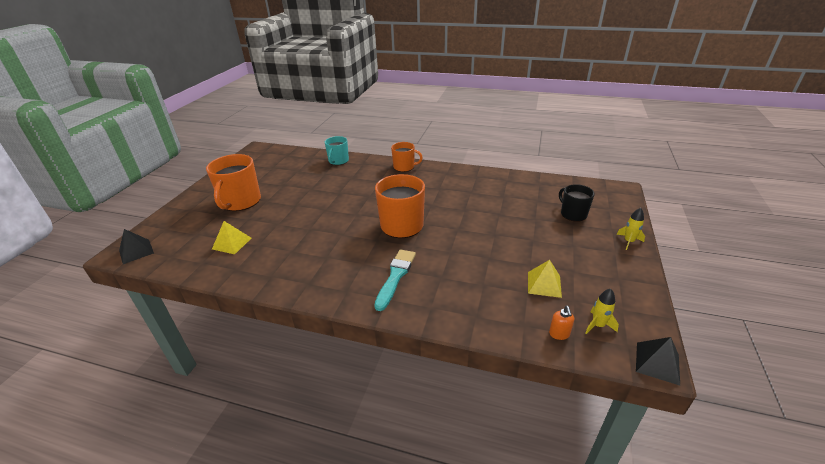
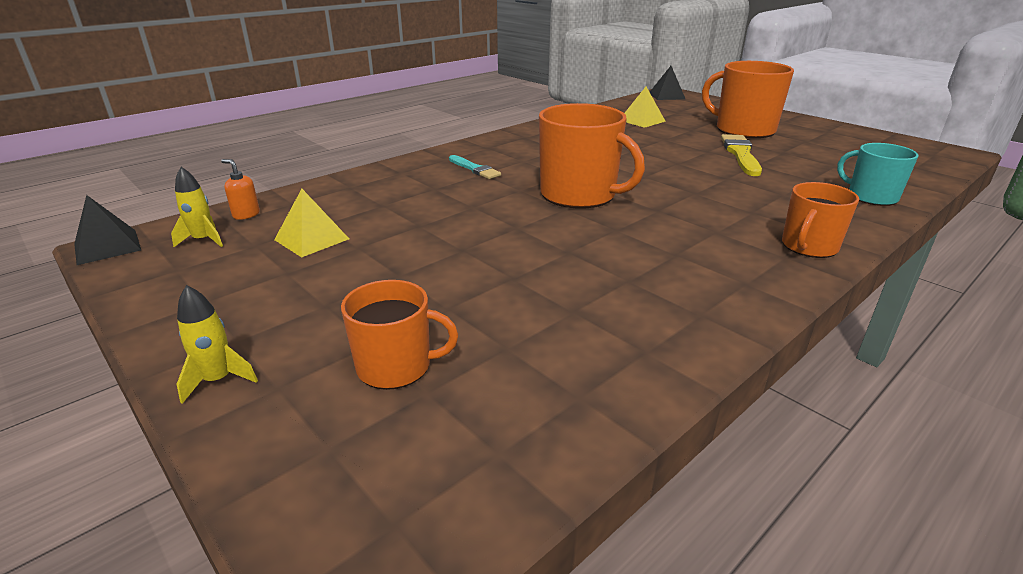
camera: 120 degrees right, 5 degrees down
(295, 195) = (740, 154): none -> yellow brush
(395, 276) = (474, 169): turquoise brush -> turquoise brush, size x0.64
(573, 214) = (395, 366): black mug -> orange mug

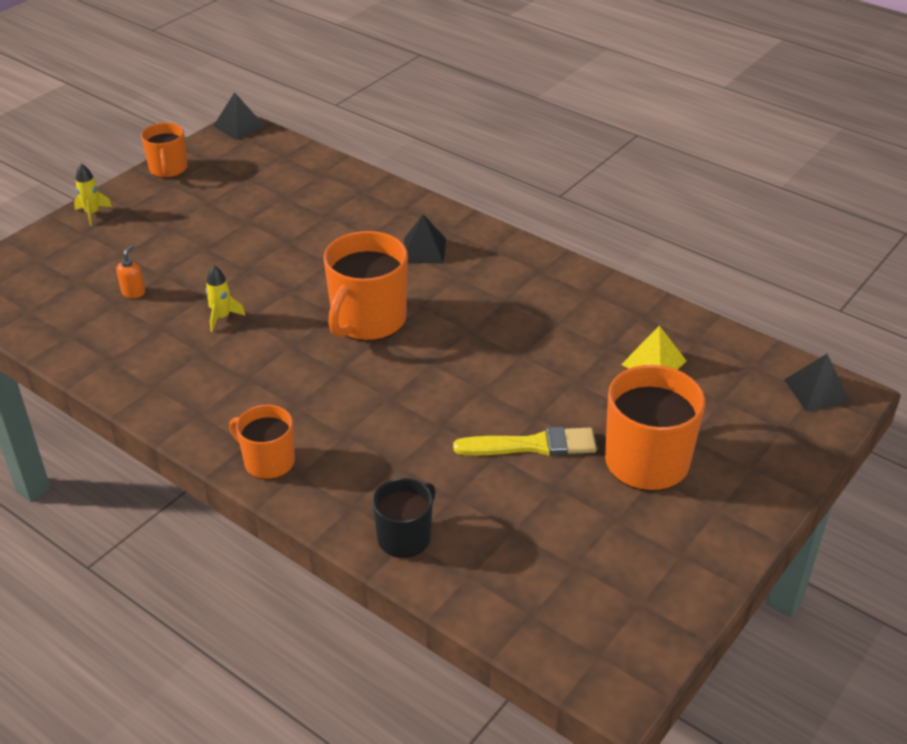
camera: 80 degrees right, 10 degrees up
(203, 240) = (251, 157): yellow rocket -> yellow rocket (222, 317)
(246, 215) = (296, 160): orange soap dispenser -> orange soap dispenser (133, 292)
(312, 239) = (257, 199): yellow pyramid -> none
(395, 366) = (100, 267): orange mug -> orange mug (168, 169)
(474, 169) = (423, 250): turquoise brush -> black pyramid
(871, 197) = (405, 537): turquoise mug -> black mug

